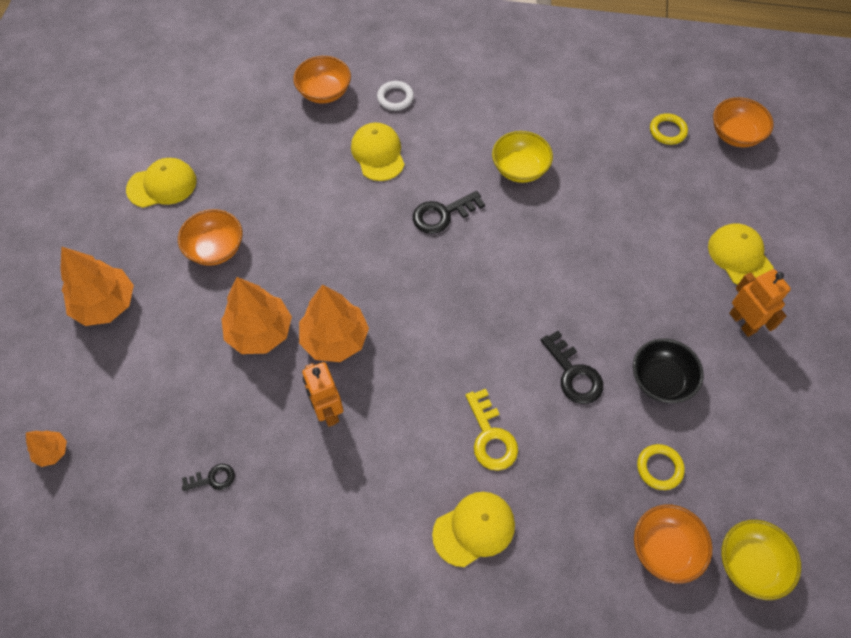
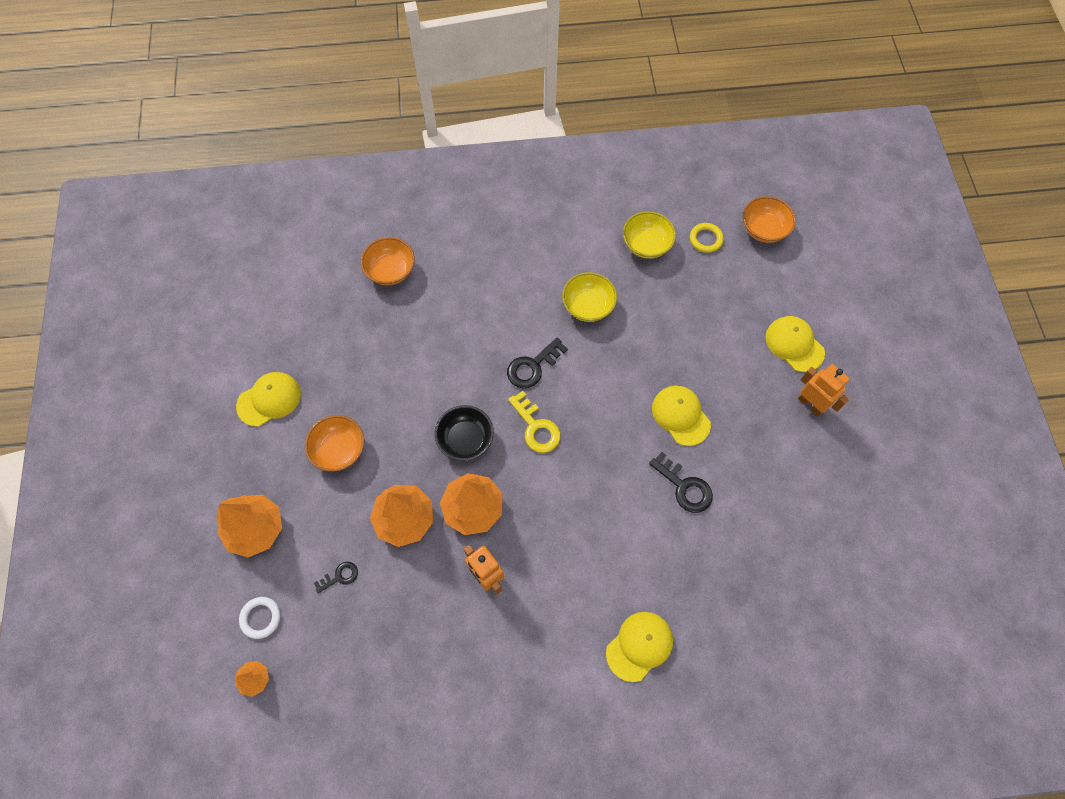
camera: 15 degrees left, 5 degrees up
(213, 479) = (406, 664): black key -> black key (340, 576)
(378, 153) = (458, 321): yellow cap -> yellow cap (681, 415)
(395, 98) = (457, 261): white ring -> white ring (261, 618)
(491, 437) = (631, 561): yellow key -> yellow key (536, 427)
(659, 468) = (775, 551): yellow ring -> none
(661, 380) = (757, 473): black bowl -> black bowl (465, 440)
(665, 548) = (796, 619): orange bowl -> none
(750, 564) = (865, 613): yellow bowl -> yellow bowl (646, 245)

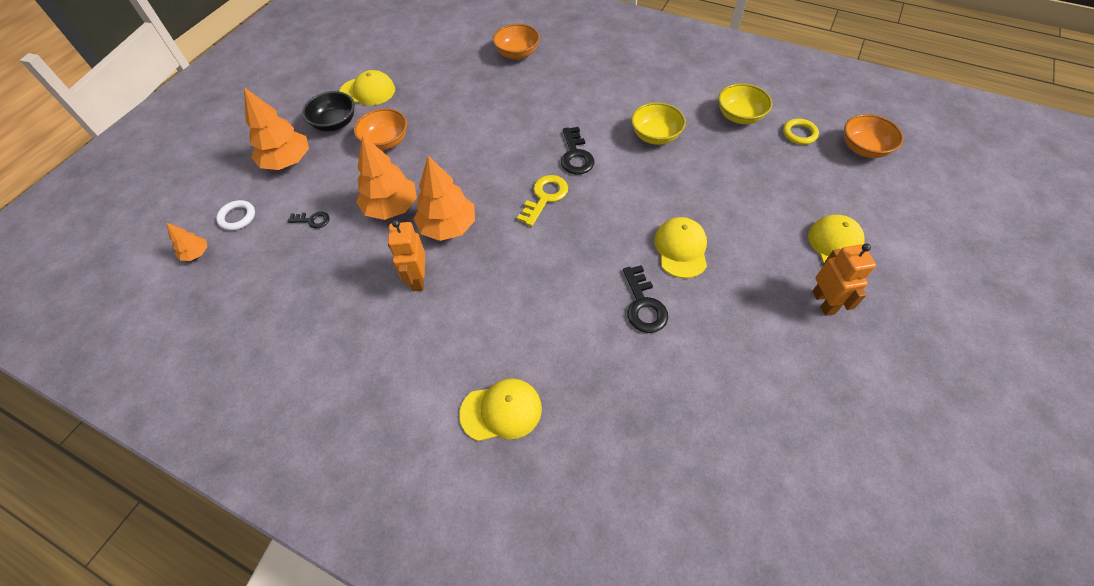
camera: 35 degrees right, 10 degrees down
(465, 440) = (482, 179): black bowl -> black bowl (335, 123)
(532, 367) = (575, 156): black key -> black key turned 90 degrees counterclockwise
(536, 427) = (545, 197): yellow key -> yellow key turned 150 degrees counterclockwise

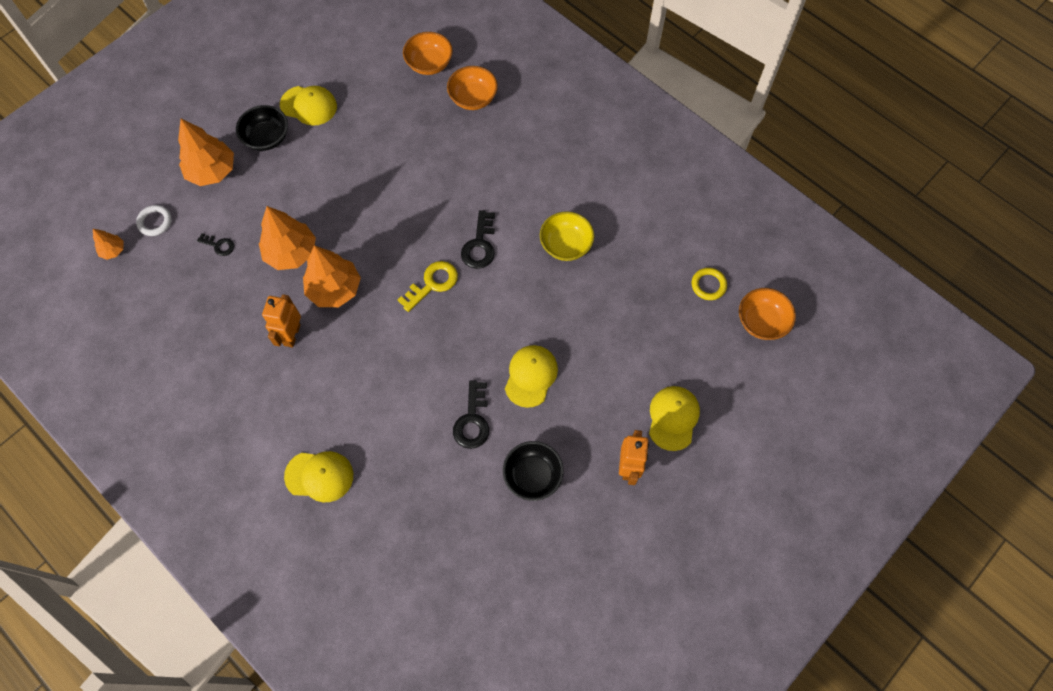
camera: 15 degrees right, 10 degrees up
(386, 141) = (308, 174): orange bowl -> orange bowl (429, 64)
(733, 339) = (532, 475): none -> black bowl
(739, 116) = (660, 246): yellow bowl -> none

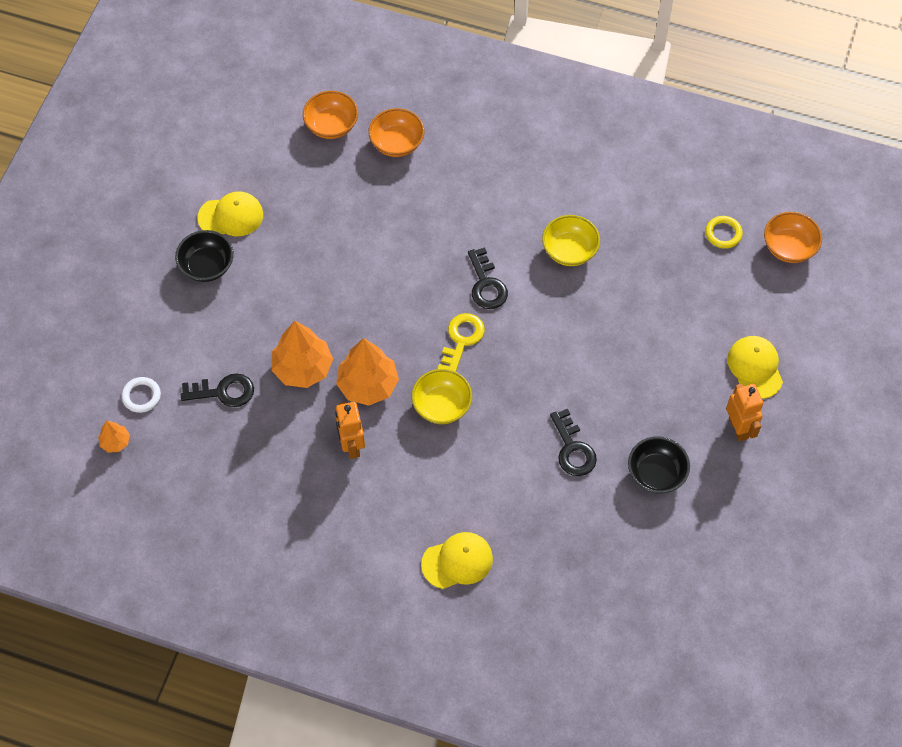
camera: 25 degrees left, 5 degrees down
(212, 171) = (170, 322): orange tree -> none
(219, 245) = (224, 392): black key -> black key, size x1.68
(384, 333) = (442, 406): none -> yellow bowl
(531, 376) = (604, 386): yellow cap -> none

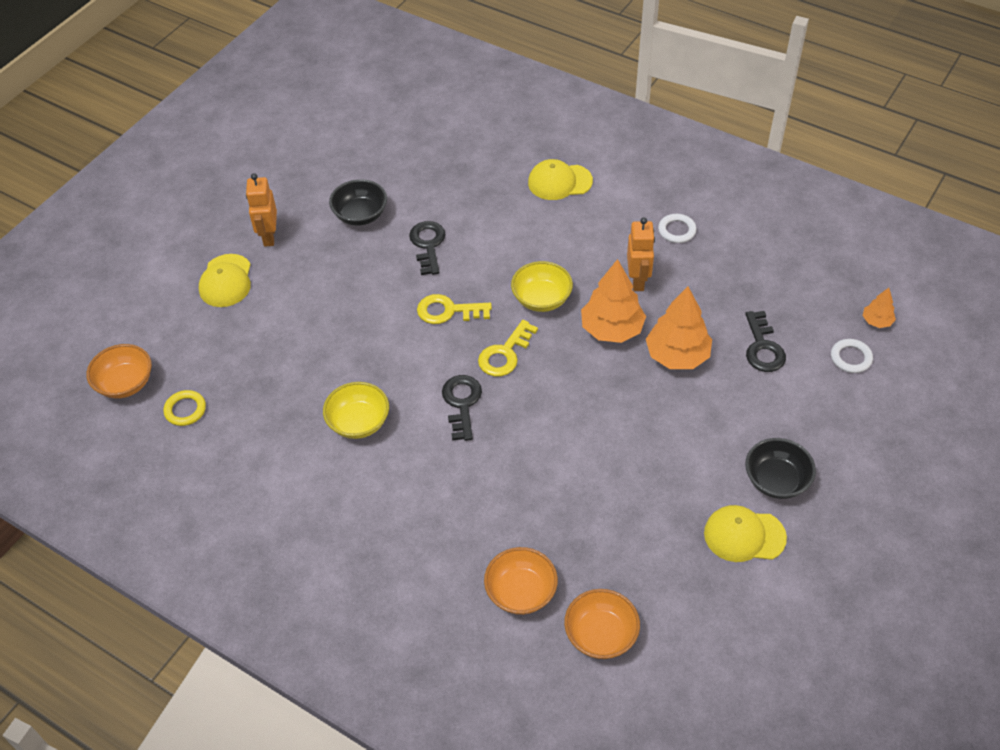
camera: 165 degrees left, 10 degrees down
(224, 392) = (763, 348): black key -> black key turned 105 degrees counterclockwise
(320, 517) = (677, 230): none -> white ring
(528, 375) = (448, 311): none -> yellow key

